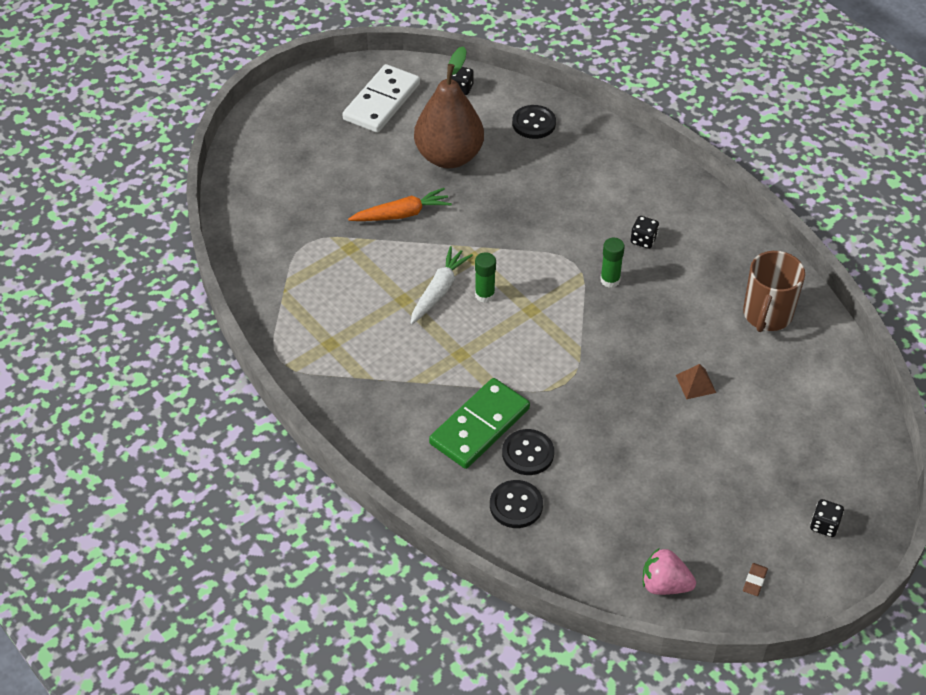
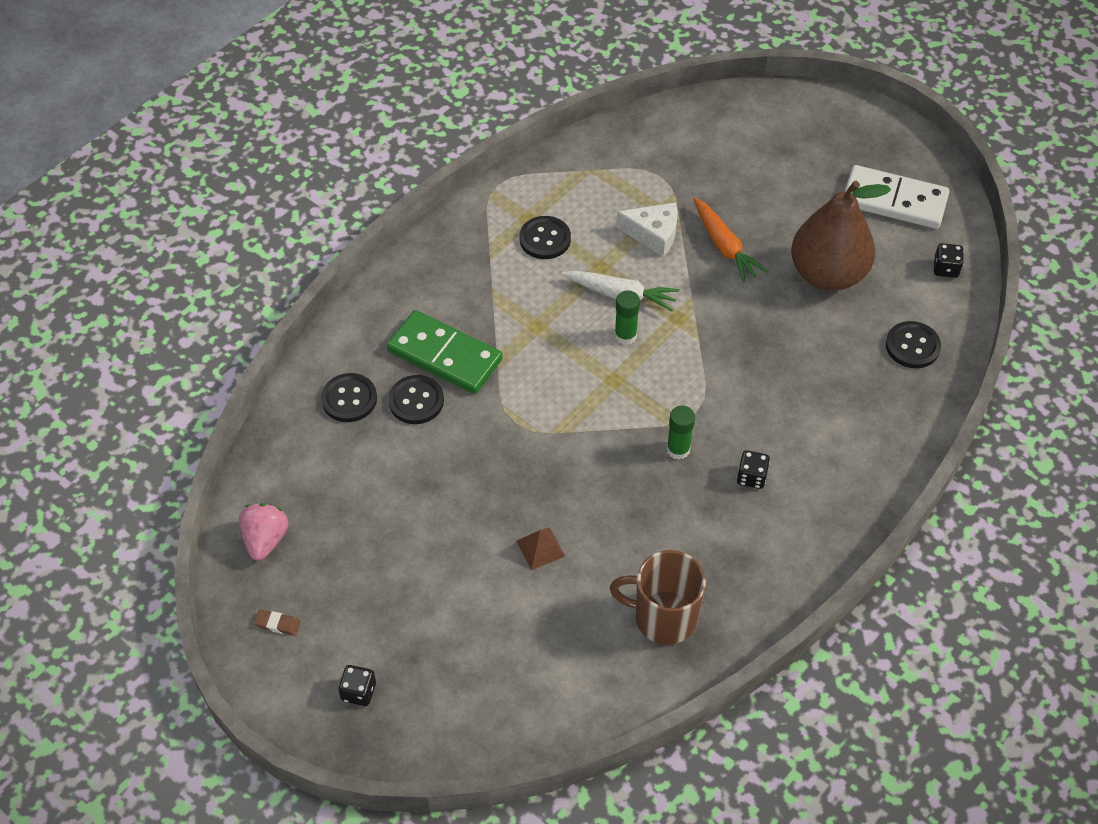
camera: 80 degrees right, 5 degrees up
(359, 335) = (545, 239): none -> black button
(375, 258) = (653, 234): none -> white cheese

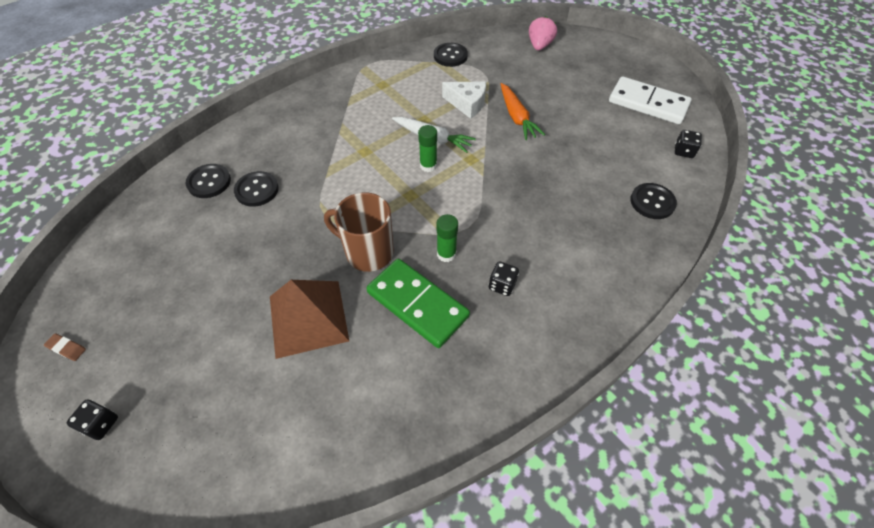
camera: 10 degrees right, 0 degrees up
(265, 539) = (95, 276): pink strawberry -> pink strawberry (539, 46)
(445, 355) = (291, 162): green domino -> green domino (417, 304)
(540, 548) = (308, 318): brown pyramid -> brown pyramid, size x2.23
(545, 239) = (390, 98): black button -> black button (450, 56)
(663, 617) = (394, 399): brown mug -> brown mug (368, 252)
(827, 274) = (591, 144): brown pear -> none

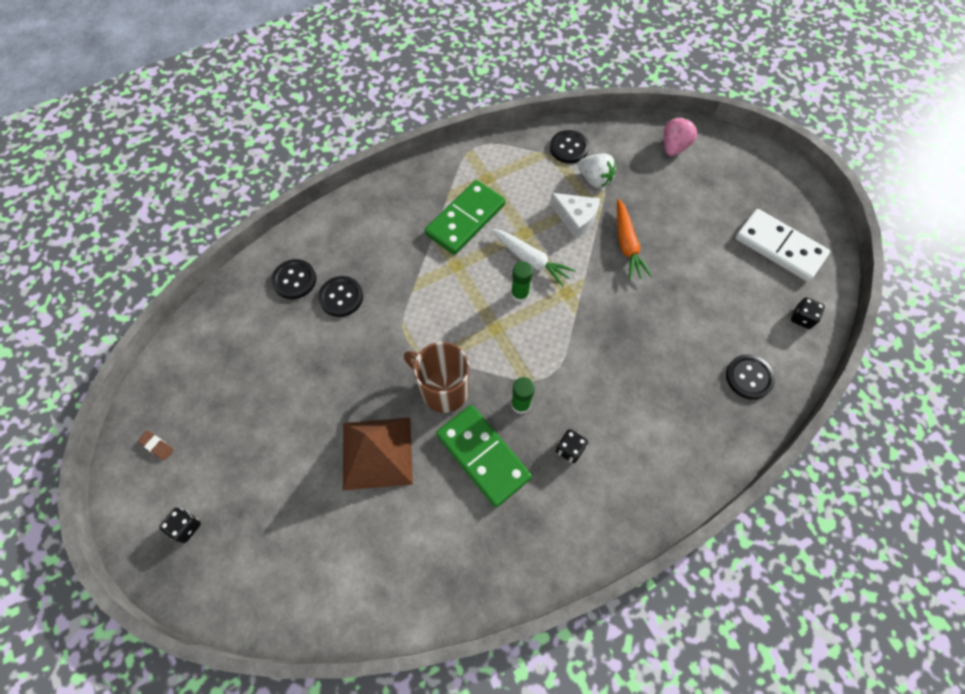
camera: 10 degrees right, 10 degrees up
(367, 116) = (465, 219): none -> green domino
(477, 75) = (594, 179): none -> white strawberry

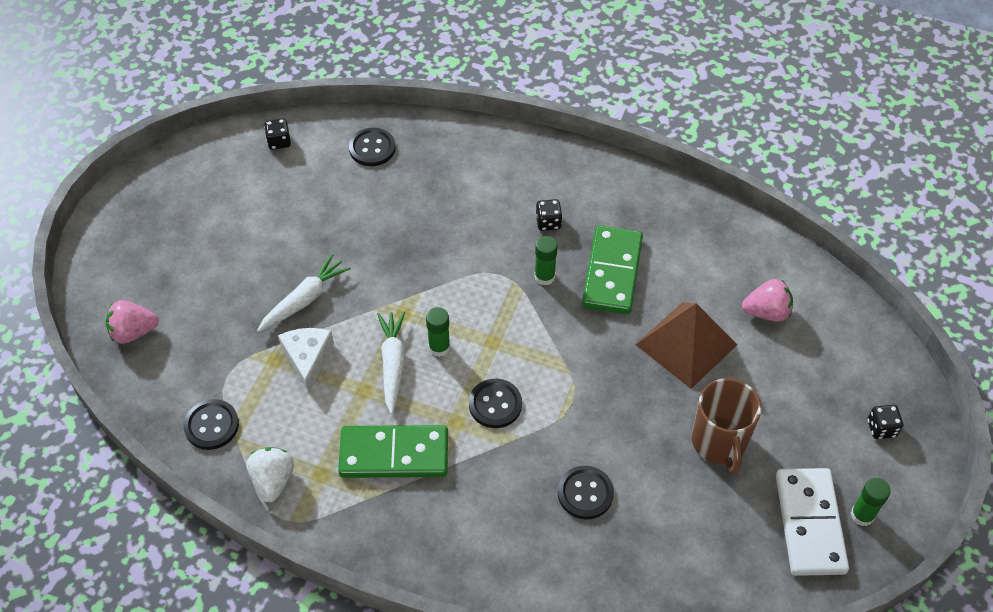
camera: 130 degrees left, 10 degrees down
(157, 446) = (862, 515): brown eraser -> green glue stick
(294, 280) = (609, 554): black button -> black button (495, 404)
(346, 541) = (766, 312): none -> pink strawberry
(443, 389) = (587, 339): brown mug -> brown mug (719, 443)
(594, 179) = (239, 374): white strawberry -> white strawberry (273, 480)
(627, 244) = (304, 299): orange carrot -> white carrot
(779, 247) = (209, 189): white domino -> white domino (810, 523)

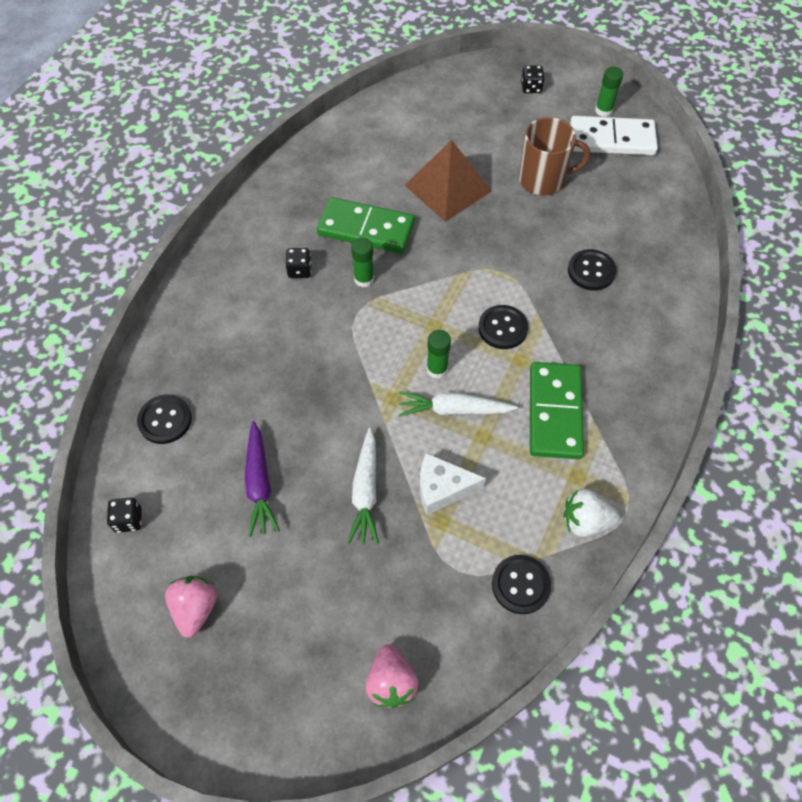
camera: 85 degrees left, 5 degrees up
(304, 299) = (365, 491): white carrot -> white carrot turned 135 degrees counterclockwise
(312, 222) = (259, 483): none -> purple carrot
(766, 312) = (420, 134): pink strawberry -> pink strawberry (195, 608)

